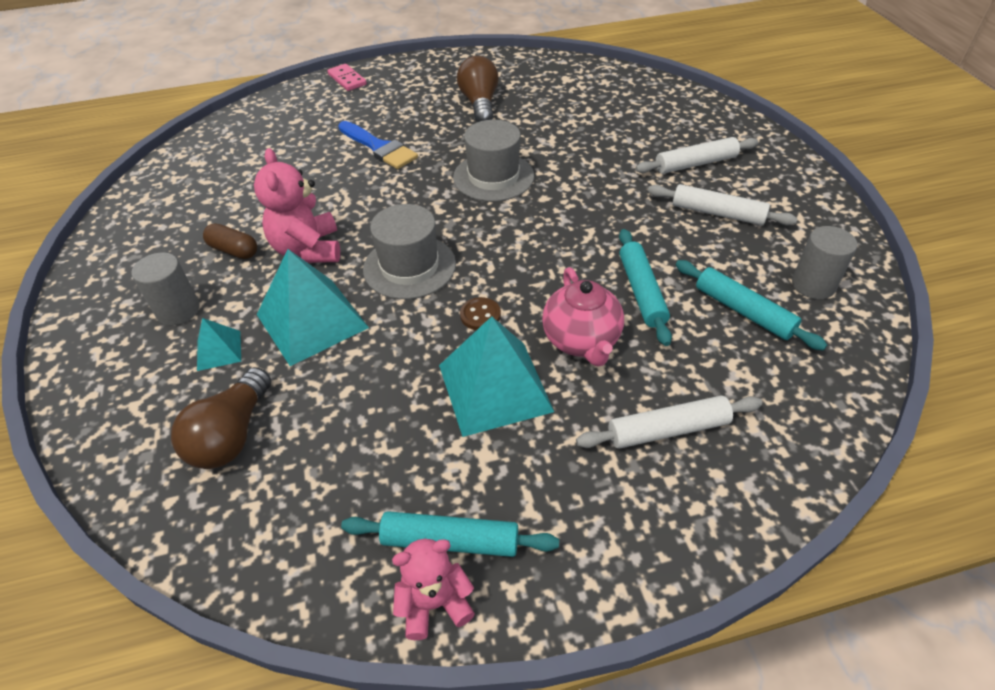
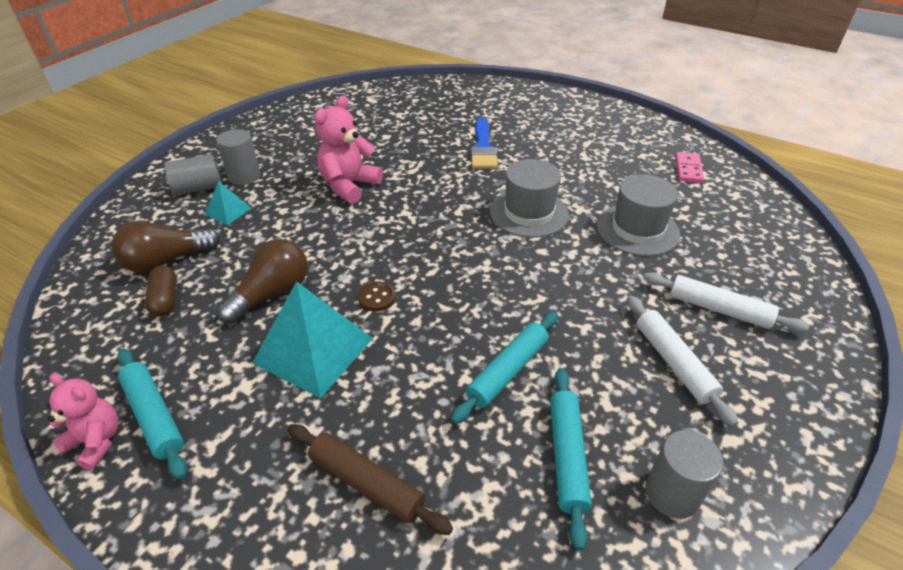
camera: 45 degrees right, 5 degrees down
(142, 354) = (198, 188): none -> grey cylinder
(234, 250) = (314, 161): brown capsule -> brown capsule (165, 299)
(312, 321) = (289, 228): turquoise pyramid -> none
(347, 79) = (530, 93): pink domino -> pink domino (688, 169)
(409, 267) = (385, 235): grey hat -> grey hat (637, 229)
(479, 104) = (598, 156): brown light bulb -> brown light bulb (272, 294)
(581, 341) = (410, 368): pink teapot -> none
(668, 429) = (366, 483): white rolling pin -> brown rolling pin

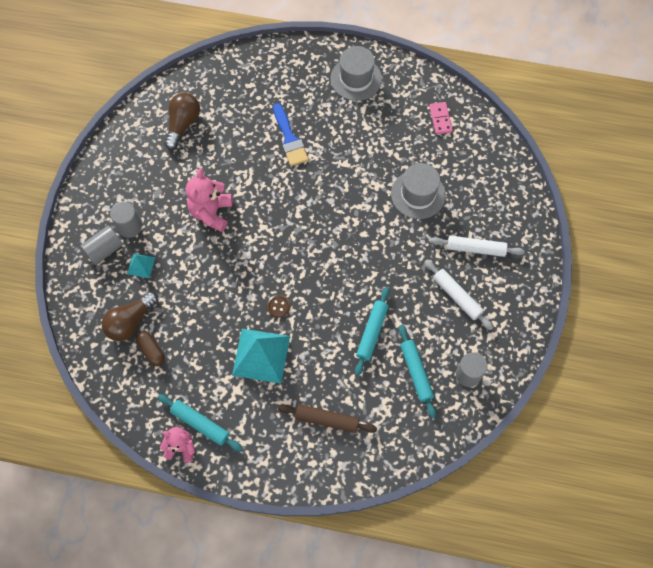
camera: 20 degrees left, 25 degrees up
(272, 294) = (214, 324): brown light bulb -> brown light bulb (183, 124)
(528, 213) = (344, 200): grey hat -> grey hat (356, 78)

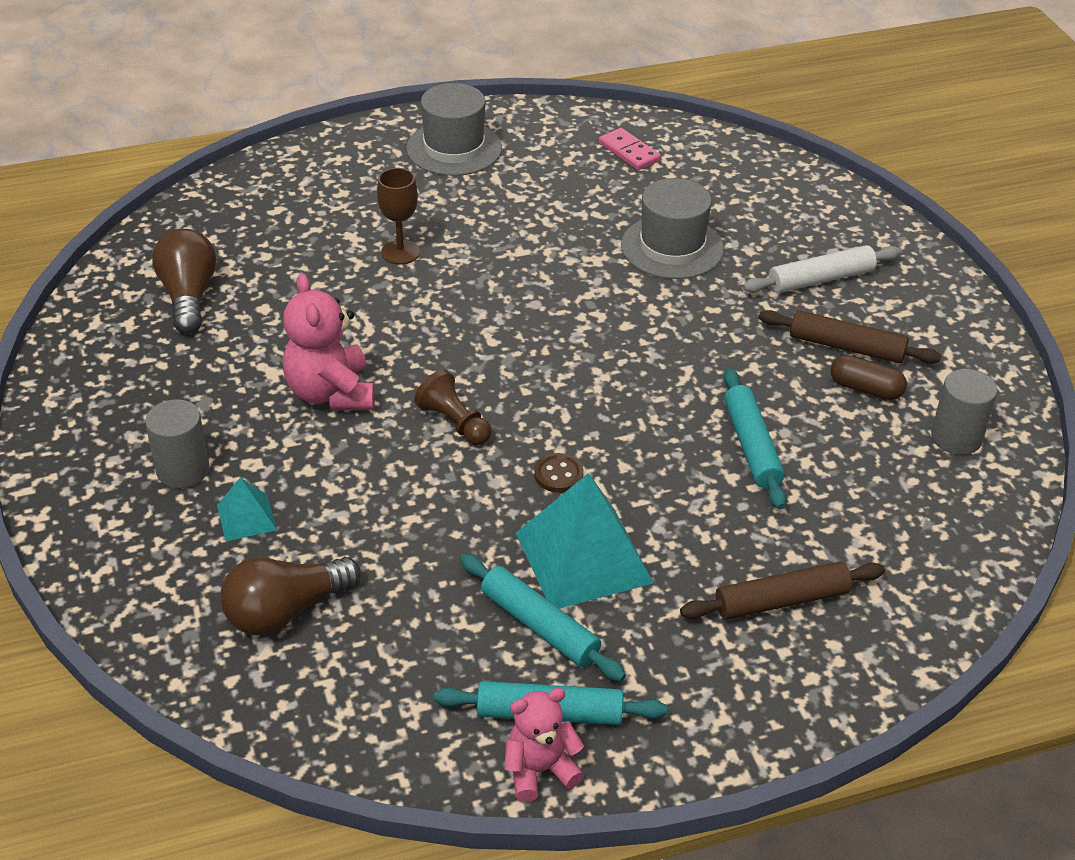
camera: 30 degrees left, 25 degrees down
(104, 250) = (153, 522): grey cylinder -> none
(130, 322) = (286, 611): brown light bulb -> brown light bulb turned 45 degrees clockwise
(151, 351) = (363, 639): brown capsule -> brown capsule (865, 389)
(253, 255) = (454, 422): none -> brown pawn
(289, 139) = (400, 252): blue brush -> brown goblet
(416, 372) = (871, 469): turquoise rolling pin -> turquoise rolling pin (539, 626)
(457, 296) = (846, 347): white rolling pin -> brown rolling pin

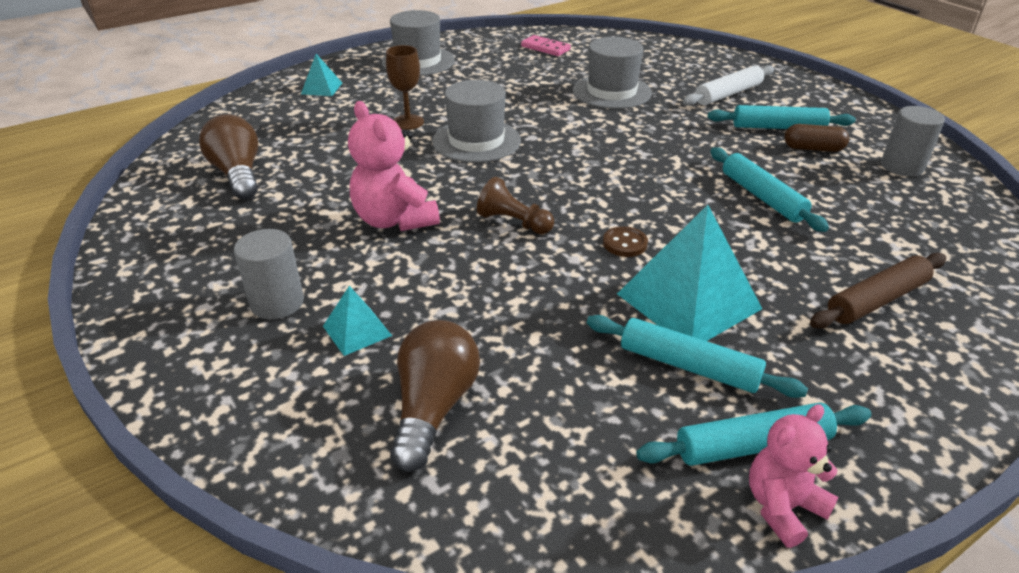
camera: 15 degrees left, 5 degrees down
(286, 611) = (433, 407): brown light bulb -> brown light bulb turned 150 degrees clockwise
(320, 176) = (322, 88): none -> turquoise pyramid
(467, 297) = (476, 141): none -> grey hat
(846, 347) = (778, 127): brown rolling pin -> turquoise rolling pin

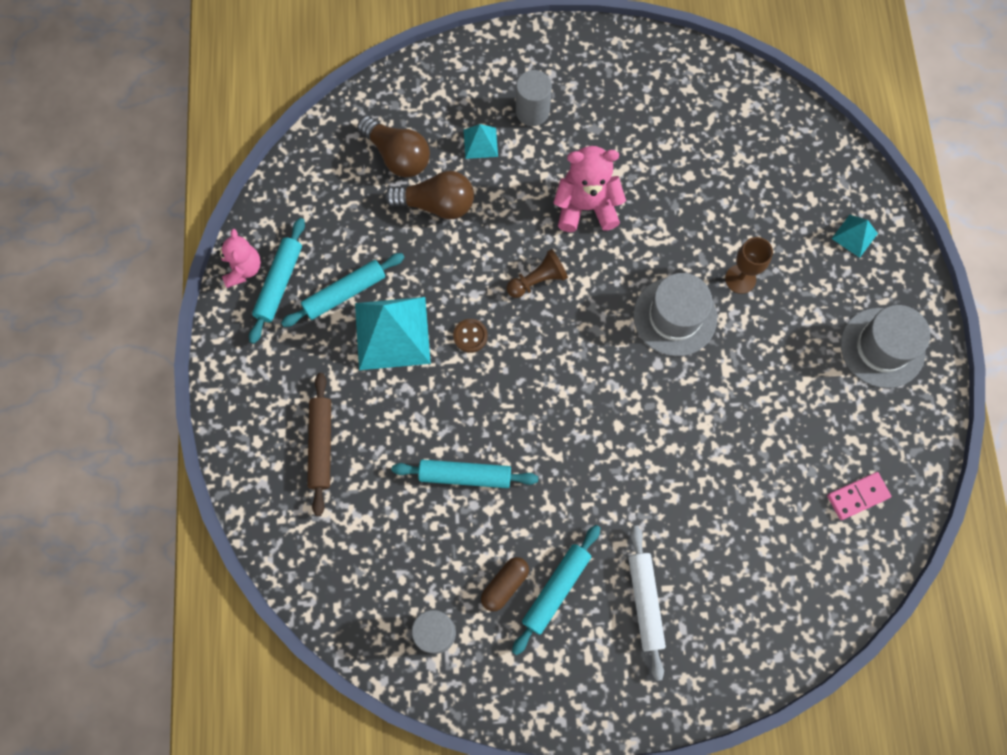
camera: 120 degrees right, 35 degrees up
(238, 174) = (712, 128): brown light bulb -> brown light bulb (436, 204)
(611, 92) = (710, 491): grey hat -> none

